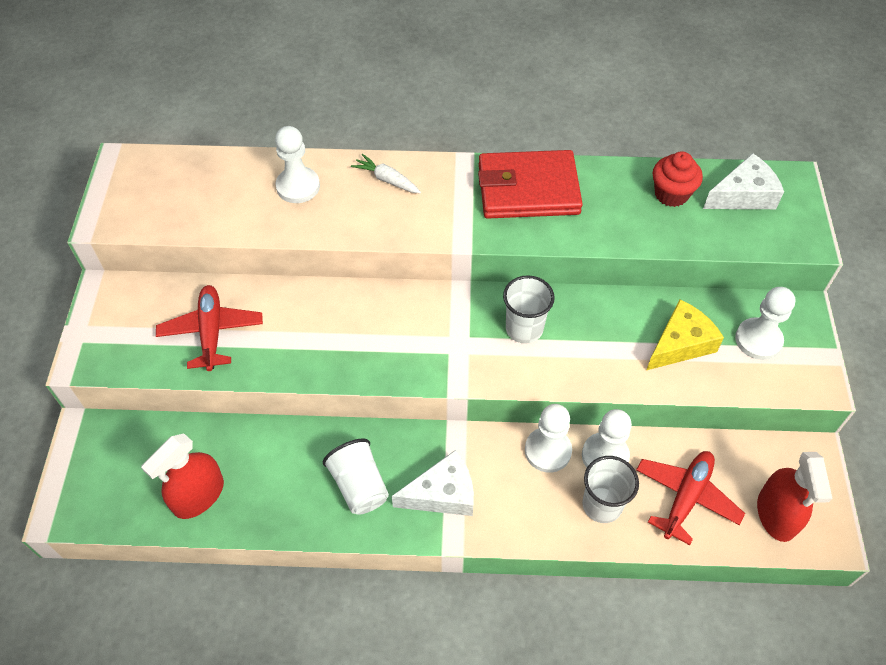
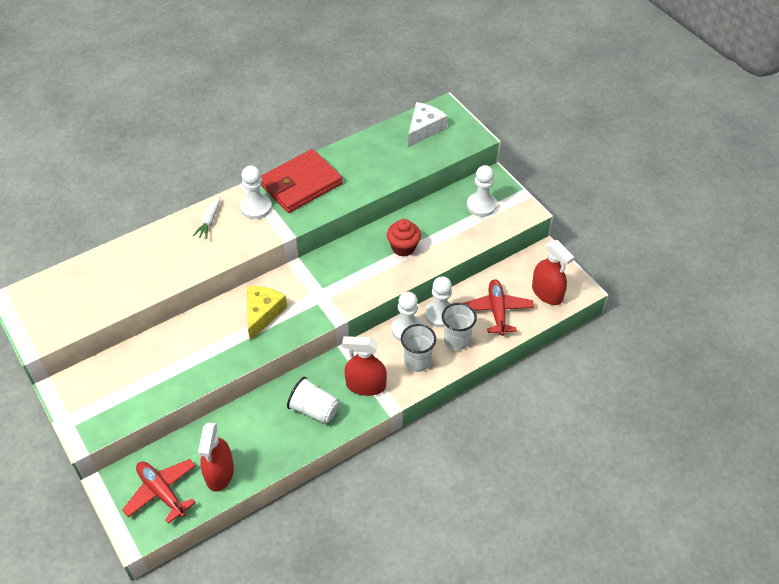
camera: 35 degrees left, 5 degrees down
(211, 332) = (159, 371): red plane -> red plane (162, 492)
(298, 186) = (154, 253): white pawn -> white pawn (256, 207)
(387, 180) = (209, 221): white carrot -> white carrot turned 75 degrees counterclockwise
(442, 493) = (366, 385): white cheese -> red spray bottle
(524, 329) = (351, 267): white cup -> white cup (417, 361)
(671, 194) = (385, 147): red cupcake -> red cupcake (403, 247)
(680, 343) = (442, 229): yellow cheese -> yellow cheese (262, 313)

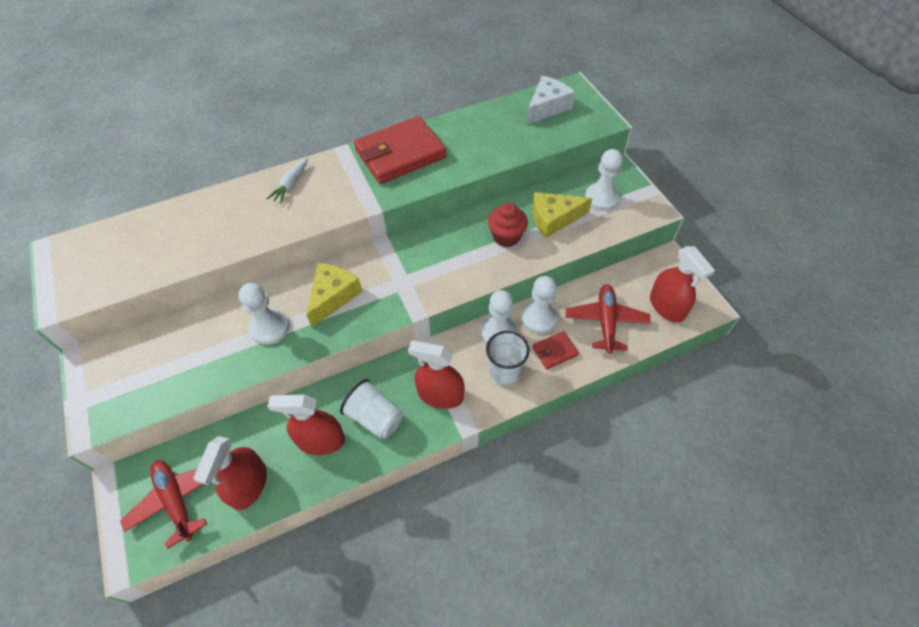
camera: 10 degrees right, 5 degrees up
(256, 207) = (345, 174): white pawn -> white pawn (270, 328)
(272, 432) = (320, 440): none -> red spray bottle
(442, 228) = (554, 219): none -> yellow cheese
(456, 340) = (554, 351): white cup -> red wallet

